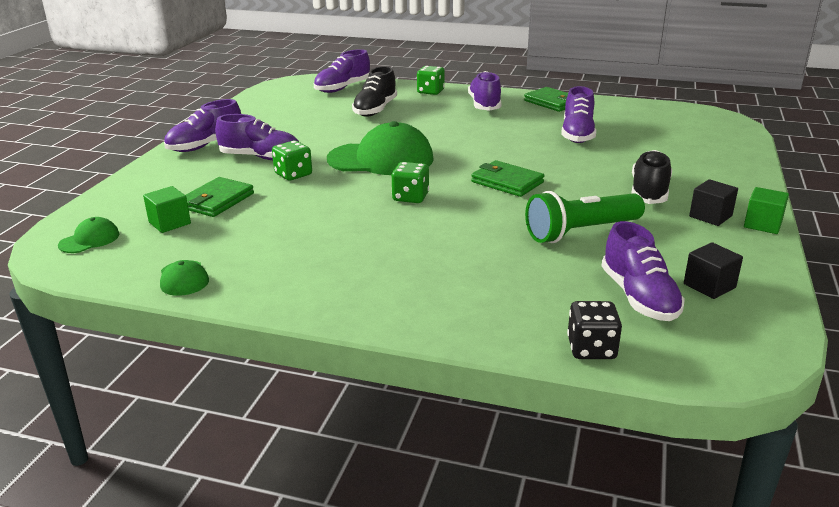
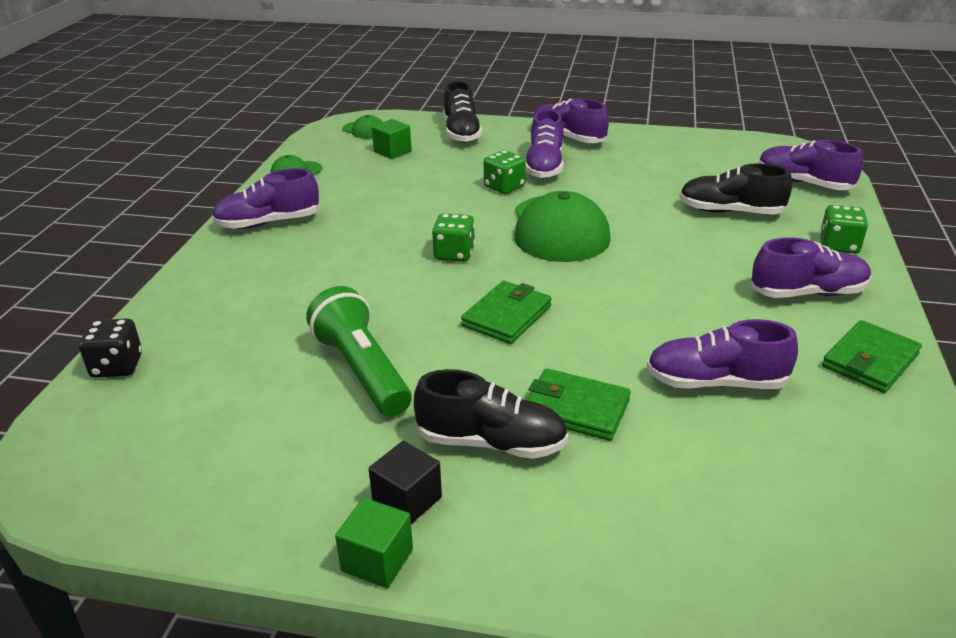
camera: 85 degrees right, 5 degrees up
(150, 188) = (461, 133): none -> black shoe
(217, 201) = (438, 162): green wallet -> green wallet (575, 409)
(639, 297) = (199, 405): purple shoe -> purple shoe (268, 223)
(709, 286) = (207, 466): black cube -> none

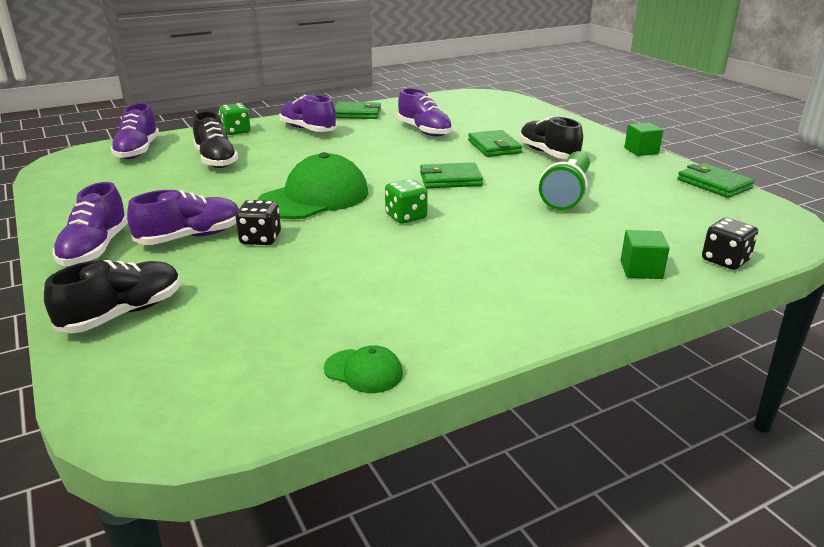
camera: 130 degrees left, 5 degrees down
(193, 523) = (714, 184): none -> green wallet
(268, 223) = (490, 316): purple shoe -> none
(364, 130) = (167, 395): green cap -> none
(392, 151) = (229, 333): green cube -> green cube (641, 270)
(407, 500) = (609, 156): black cube -> none
(504, 187) = (260, 239): green dice -> black dice

